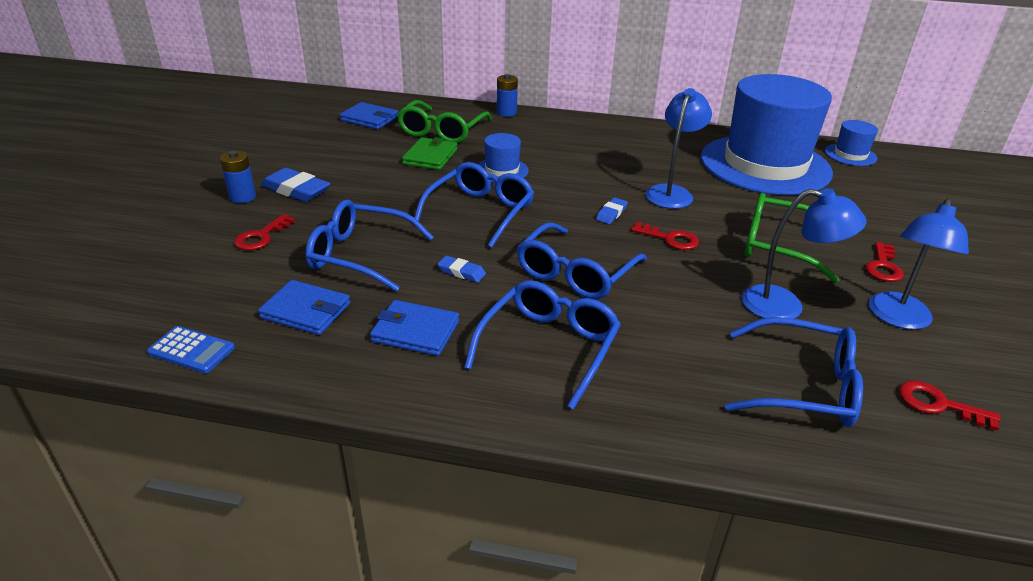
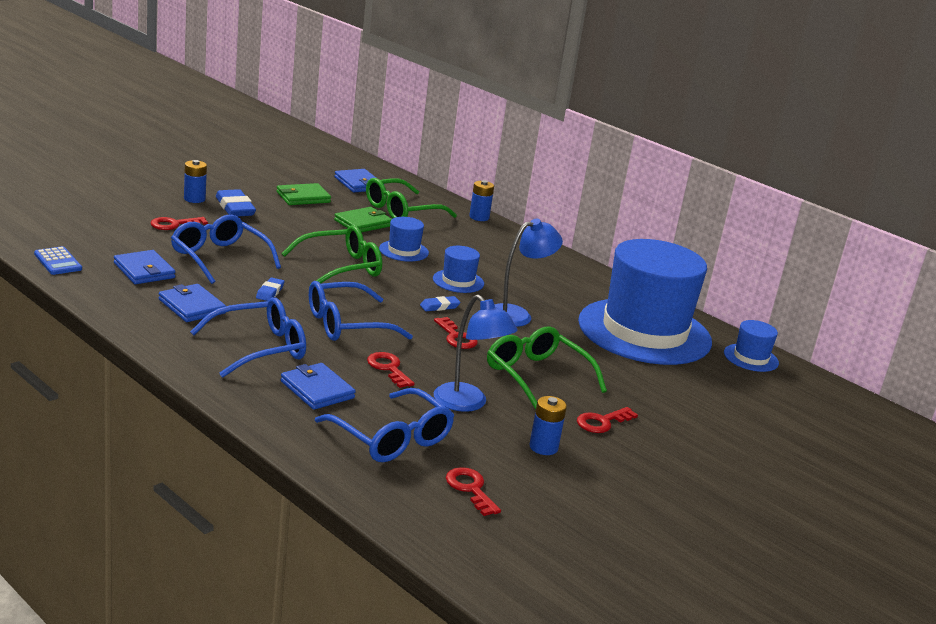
camera: 30 degrees right, 10 degrees down
(342, 152) = (303, 197): none -> green wallet
(461, 272) = (270, 292): blue eraser -> blue eraser turned 45 degrees clockwise
(480, 212) = (341, 267): blue glasses -> green glasses
(585, 181) = (458, 281): none -> blue hat
(667, 368) = (317, 390): none -> blue wallet
(678, 304) = (388, 368): none -> red key
(898, 318) = (543, 447): blue lamp -> blue battery

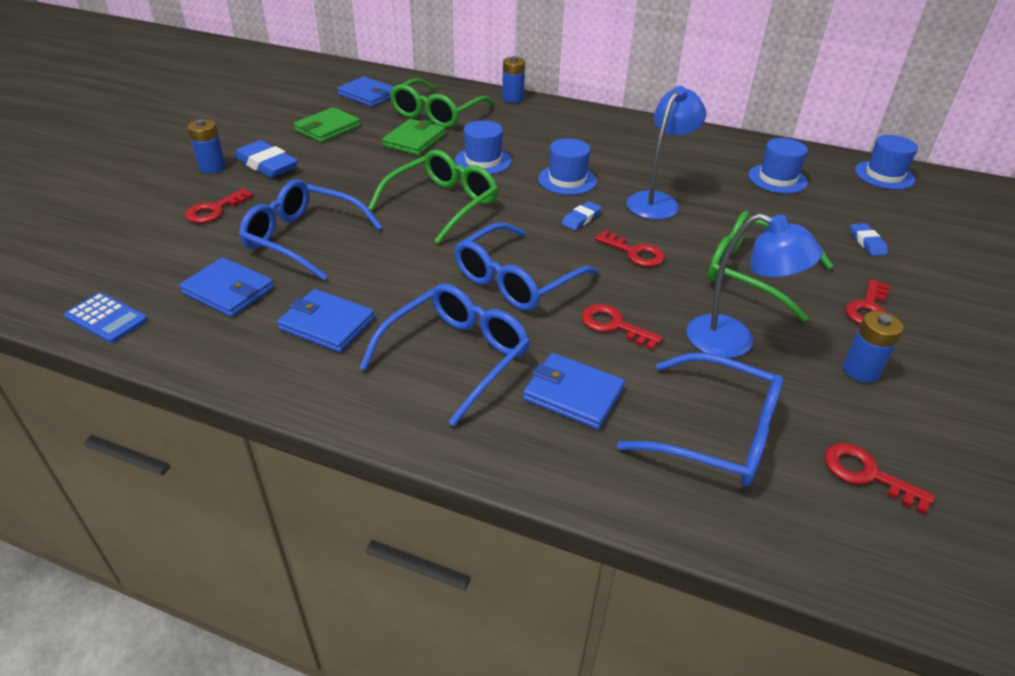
camera: 20 degrees left, 15 degrees up
(270, 292) = (398, 267): blue eraser -> blue eraser (867, 242)
(644, 331) = (777, 179): blue hat -> blue hat, size x0.40

